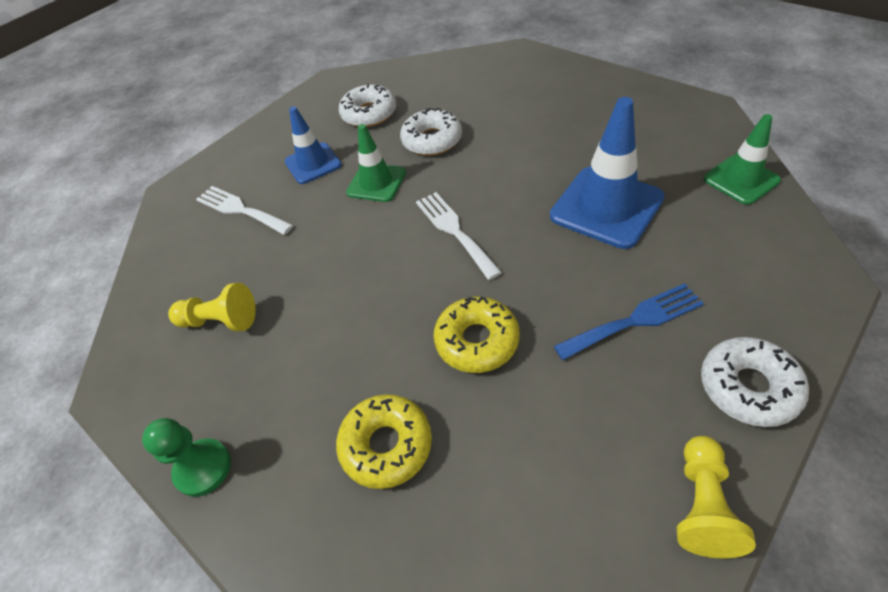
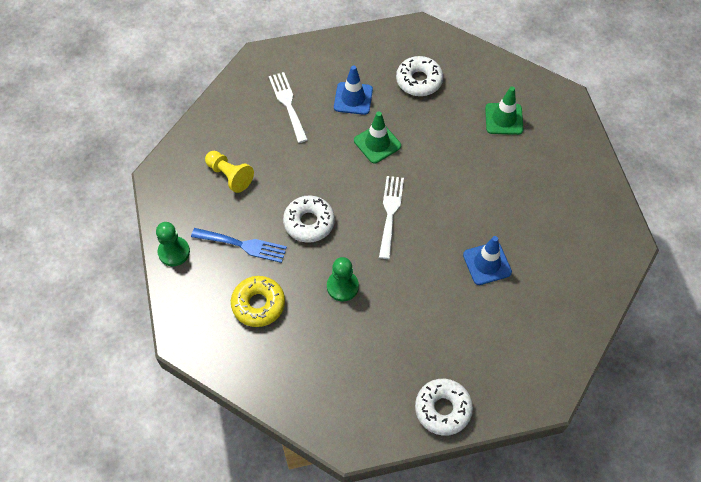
camera: 30 degrees right, 10 degrees up
(432, 140) = (437, 135): white donut -> white donut (309, 222)
(477, 341) = (342, 286): yellow donut -> green pawn
(606, 207) = (487, 263): blue traffic cone -> blue traffic cone, size x0.62
(634, 320) = (428, 337): blue fork -> blue fork (243, 245)
(702, 505) = (365, 434): yellow pawn -> none
(741, 180) = (582, 307): green traffic cone -> green traffic cone (504, 119)

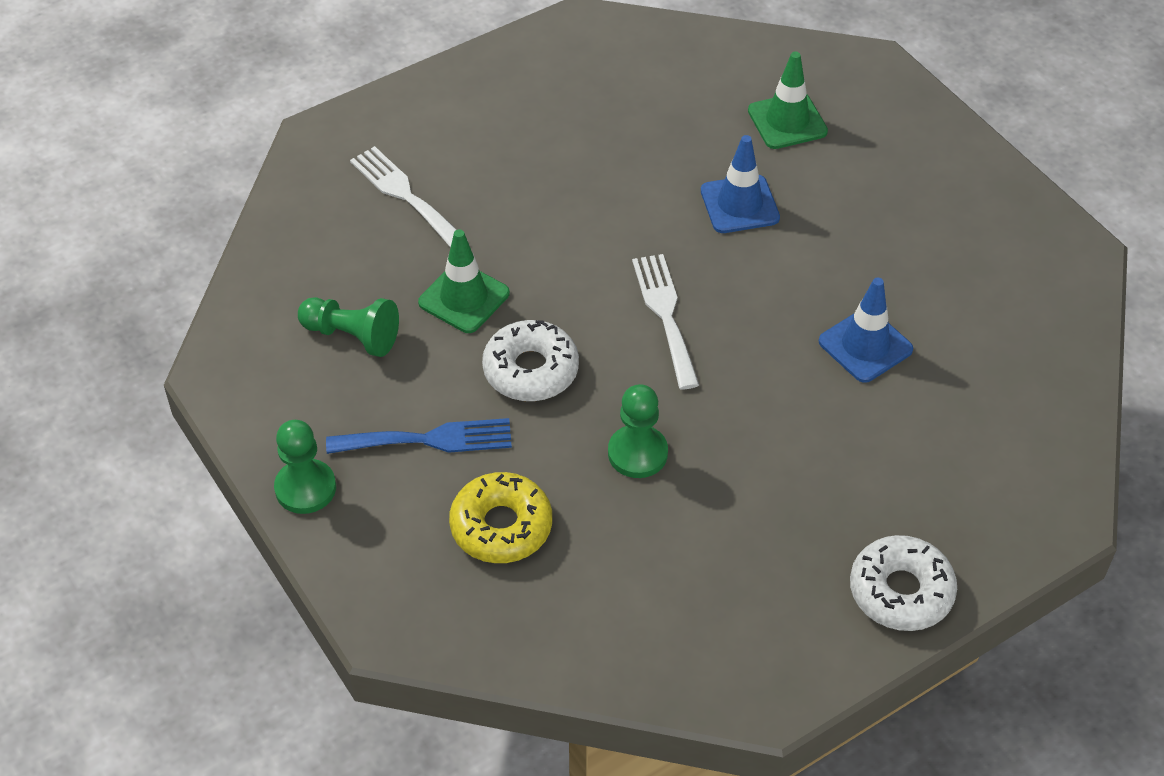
camera: 20 degrees left, 10 degrees down
(230, 176) = (352, 336): yellow pawn -> green pawn
(353, 98) = (517, 156): blue traffic cone -> blue traffic cone (739, 204)
(377, 143) = (591, 214): green traffic cone -> green traffic cone (464, 298)
(419, 81) = (617, 101): white donut -> none

